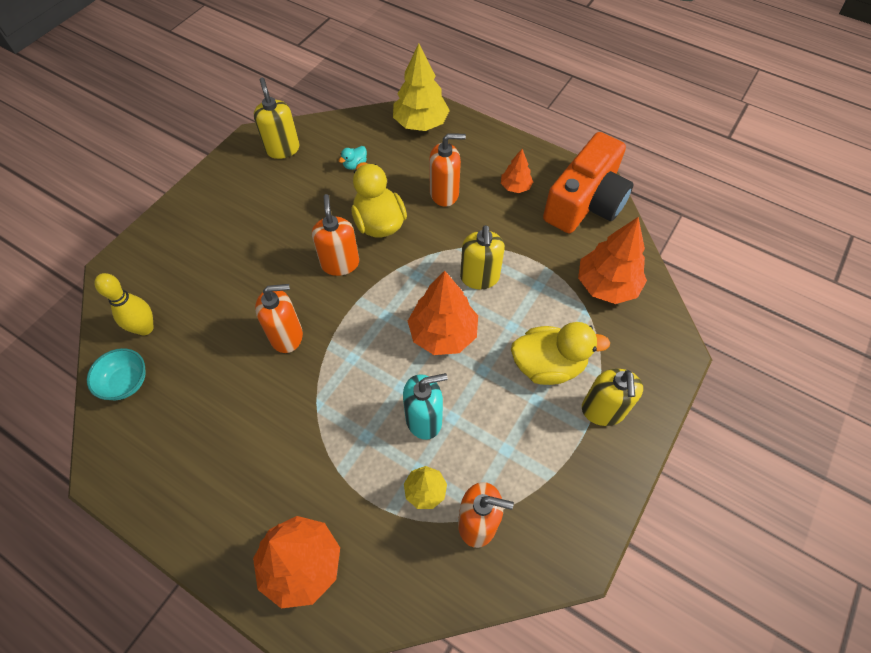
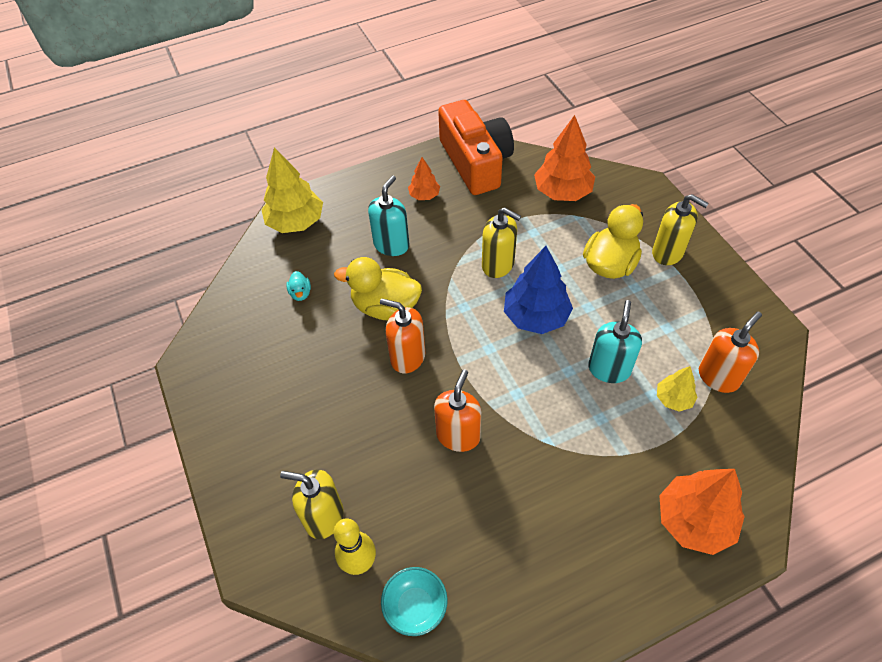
camera: 55 degrees left, 5 degrees down
(282, 149) = (226, 342): yellow soap dispenser -> yellow soap dispenser (324, 517)
(443, 333) = (536, 316): orange tree -> blue tree
(444, 193) = (391, 245): orange soap dispenser -> turquoise soap dispenser

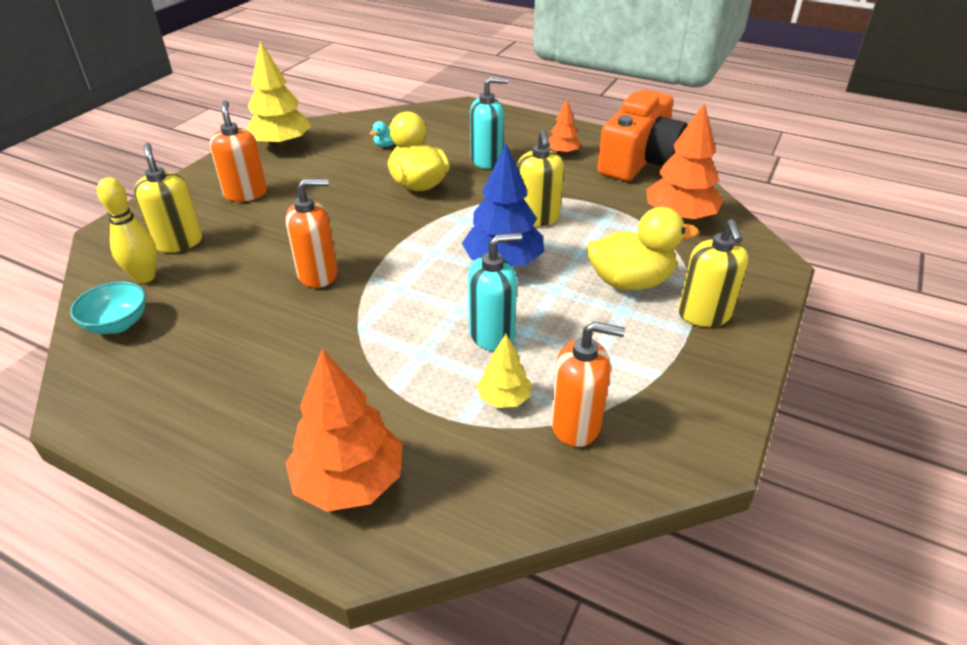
camera: 50 degrees right, 15 degrees down
(296, 222) = (453, 115): yellow tree -> yellow tree (281, 145)
(407, 357) = (377, 215): orange soap dispenser -> orange soap dispenser (245, 193)

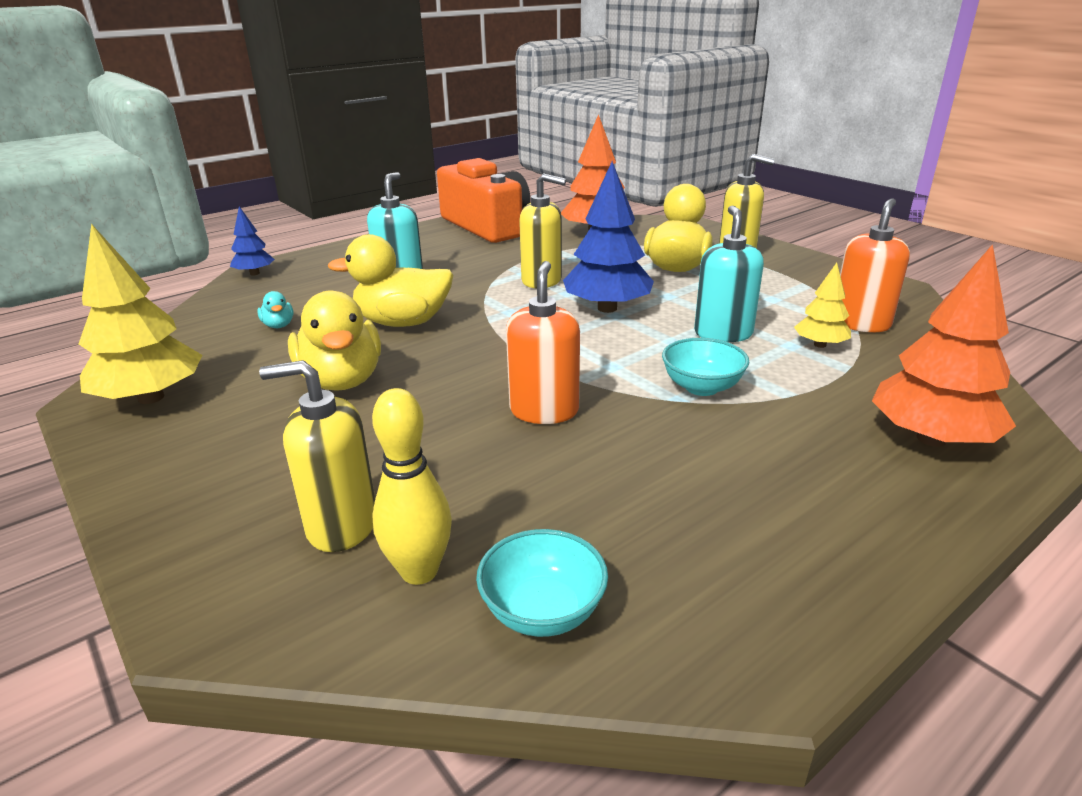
camera: 65 degrees left, 10 degrees down
(245, 193) = (264, 445): orange soap dispenser -> none
(325, 191) = (342, 380): none -> yellow duck
(384, 338) = (701, 387): none -> turquoise bowl
(459, 108) = (254, 273): none -> blue tree
(562, 153) = (433, 249): orange tree -> none

